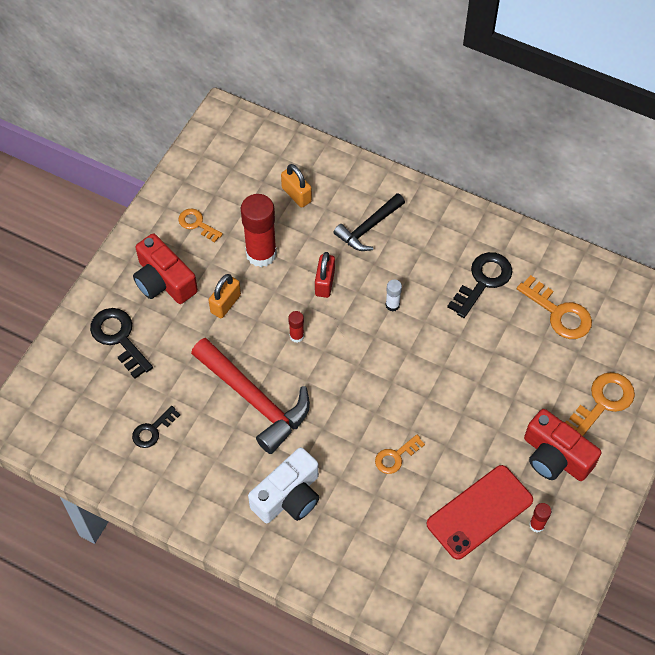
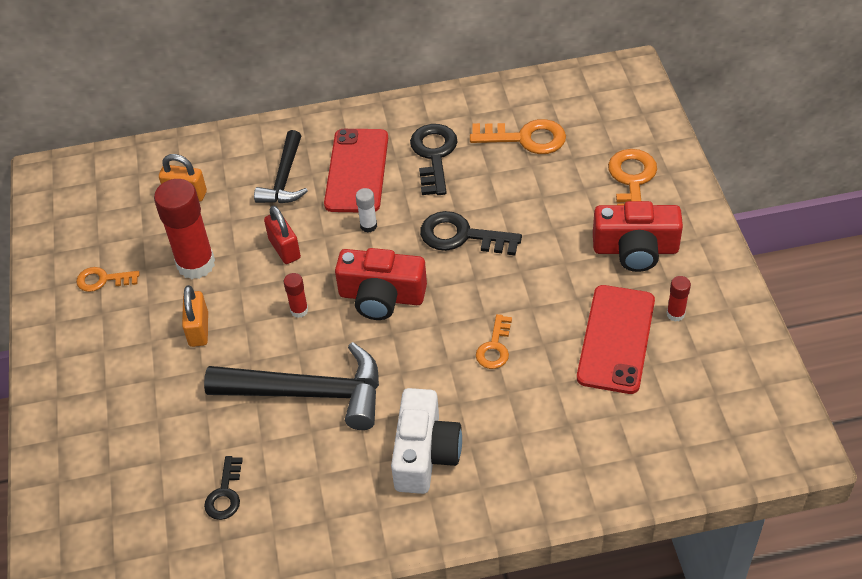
camera: 35 degrees left, 10 degrees down
(119, 338) = (108, 434): black key -> black key (462, 236)
(164, 281) = (112, 351): red camera -> red camera (381, 296)
(254, 400) = (309, 393): red hammer -> black hammer
(421, 256) = (357, 171): none -> red phone

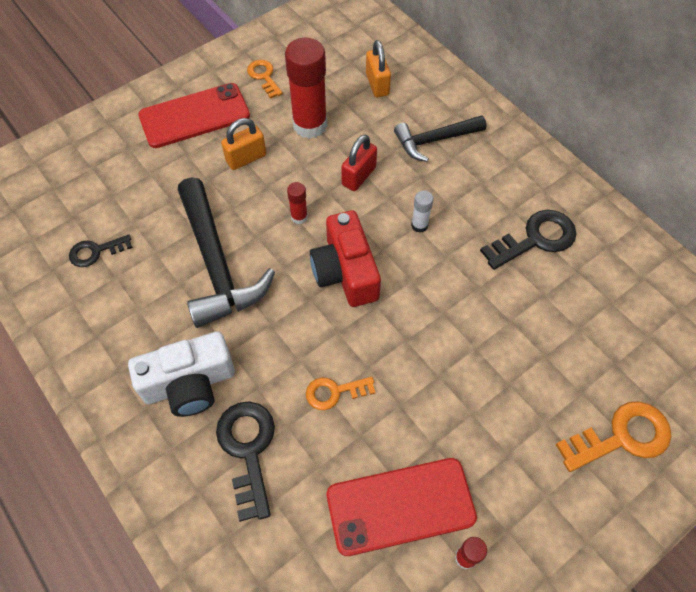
camera: 60 degrees right, 10 degrees up
(357, 171) = (477, 188): red phone -> red phone (194, 116)
(462, 236) = (451, 306): black key -> black key (248, 450)
(525, 138) = (611, 308): orange key -> none
(635, 249) = (530, 478): red camera -> none

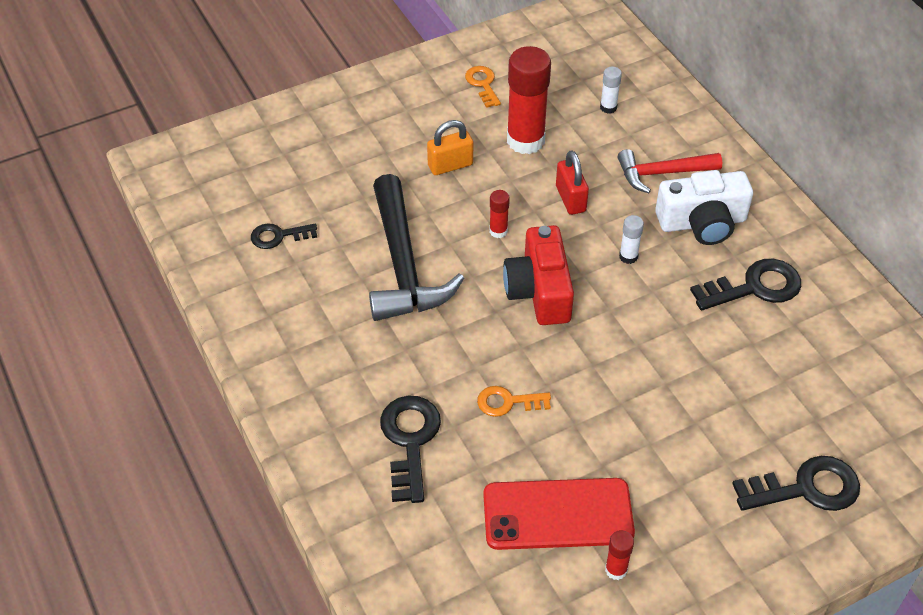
camera: 10 degrees right, 10 degrees down
(189, 384) = (359, 373): white camera -> white camera (702, 222)
(194, 116) = (400, 115): red phone -> none
(358, 176) = (570, 199): red padlock -> red padlock turned 60 degrees counterclockwise
(377, 84) = (608, 107): orange padlock -> white glue stick
(434, 140) = (662, 173): black hammer -> red hammer
(621, 437) = (806, 488): orange key -> black key

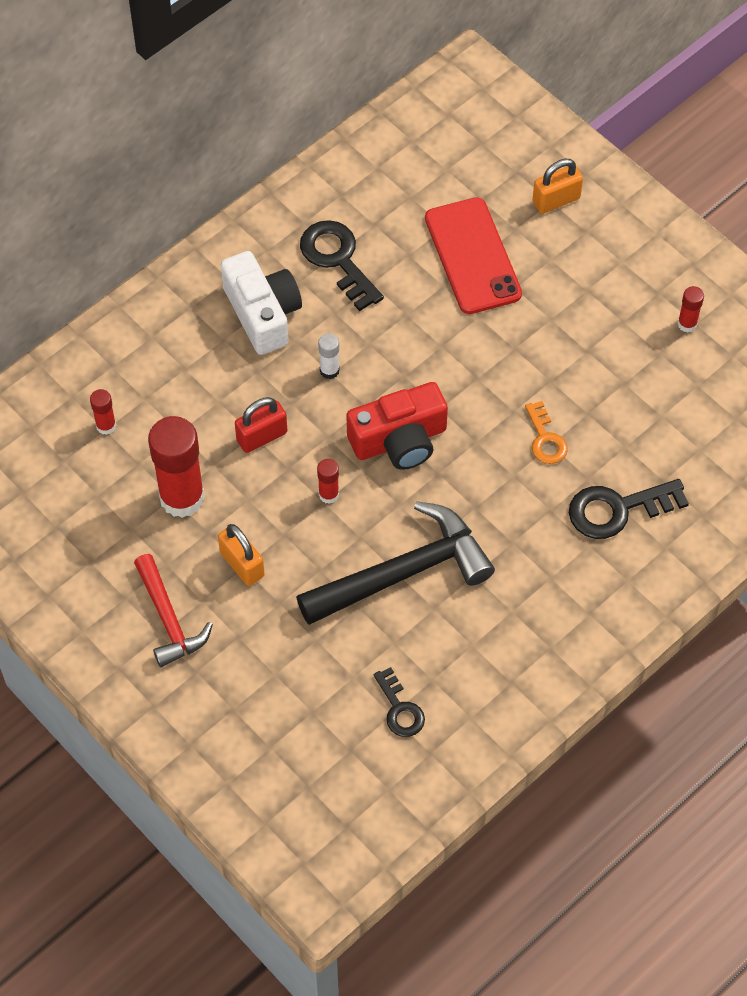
camera: 105 degrees left, 10 degrees up
(483, 84) = (96, 563): orange key -> none
(558, 514) = (650, 375): red phone -> red phone (472, 256)
(608, 107) = (106, 426): white glue stick -> red glue stick
(662, 173) = (199, 358): red hammer -> red hammer (168, 619)
(806, 488) = (556, 200): black key -> orange padlock

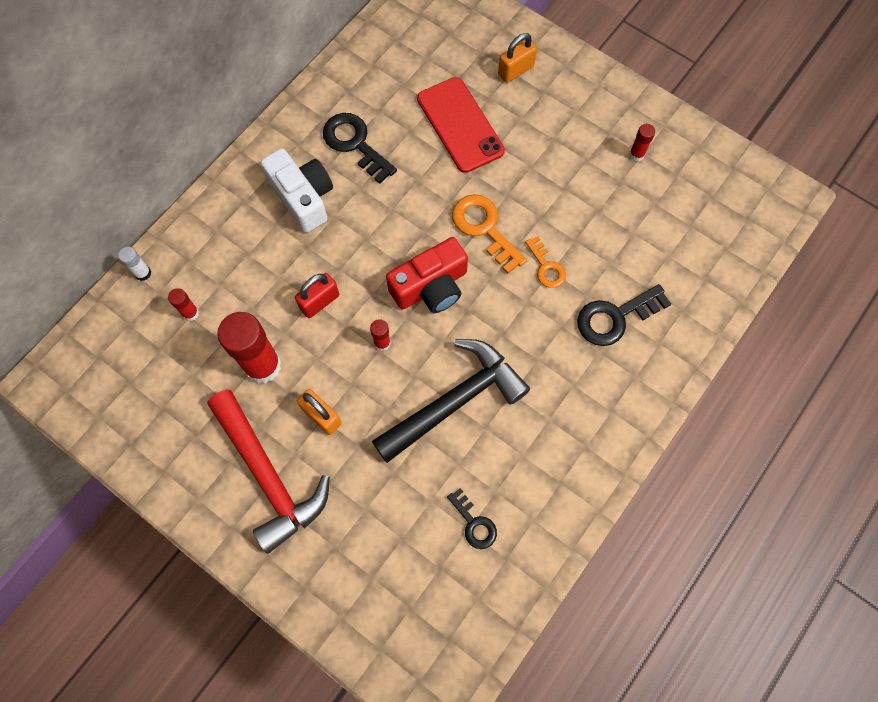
camera: 10 degrees left, 10 degrees up
(168, 619) = (268, 476): red hammer -> red hammer, size x1.63
(329, 370) = (364, 237): white glue stick -> white glue stick (143, 273)
(478, 382) = (484, 228): none -> orange key

